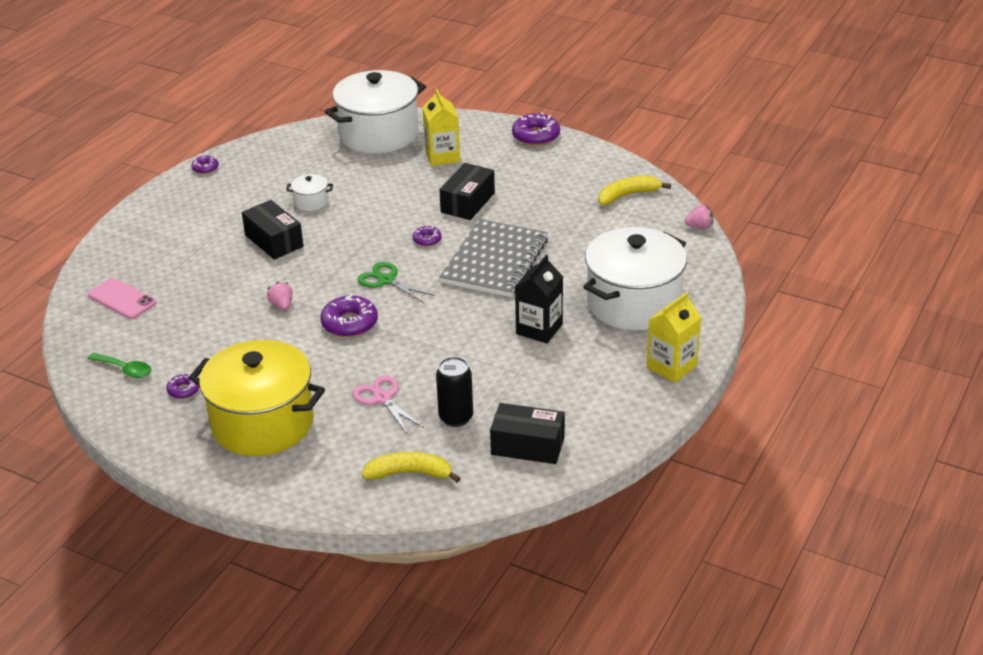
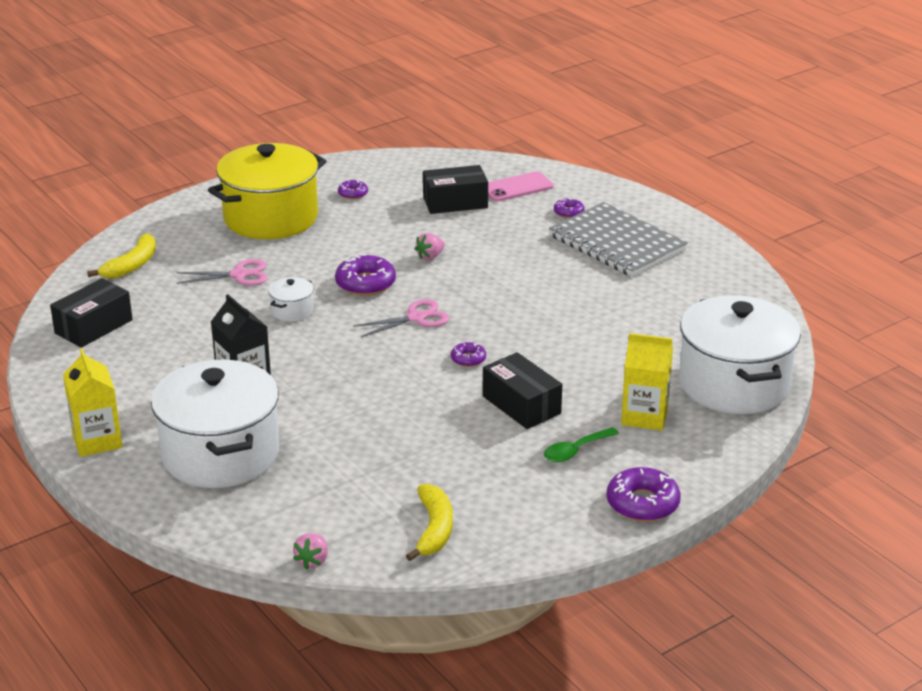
camera: 115 degrees right, 5 degrees down
(124, 369) = (409, 175): green spoon -> green spoon (575, 450)
(205, 168) = (732, 262): purple donut -> purple donut (568, 212)
(274, 241) = (548, 273): black box -> black box (455, 202)
(282, 305) = (430, 256): pink strawberry -> pink strawberry turned 135 degrees clockwise
(311, 202) = (608, 308): white pot -> white pot (292, 311)
(386, 280) = (416, 318): green scissors -> pink scissors
(456, 417) = (171, 302): black can -> none
(495, 261) = (387, 389): grey notebook -> grey notebook (617, 243)

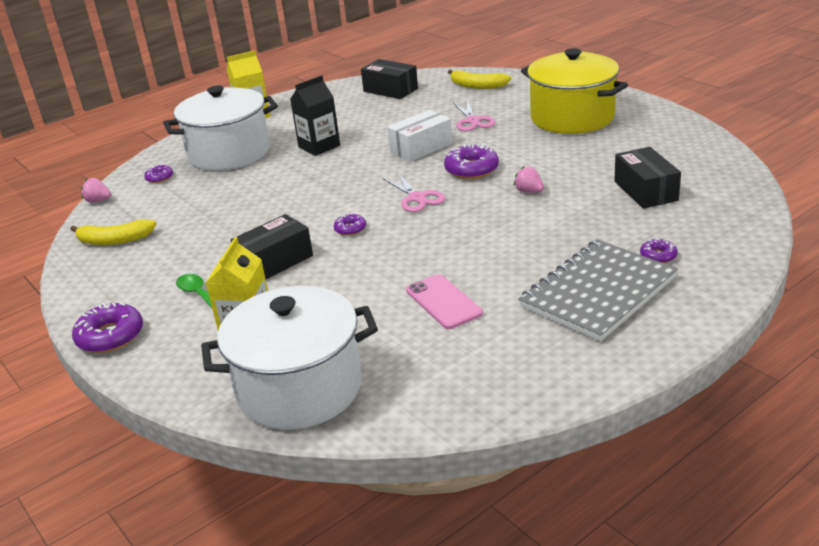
camera: 90 degrees right, 0 degrees up
(292, 311) = (421, 148): white pot -> white box
(353, 194) = (635, 142): purple donut -> purple donut (159, 178)
(517, 187) = (701, 220): pink phone -> pink phone (443, 302)

